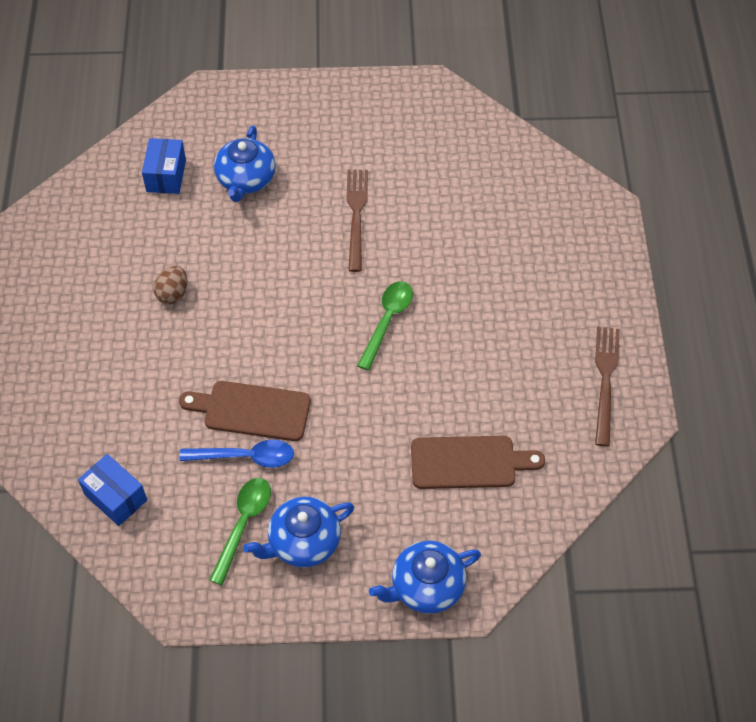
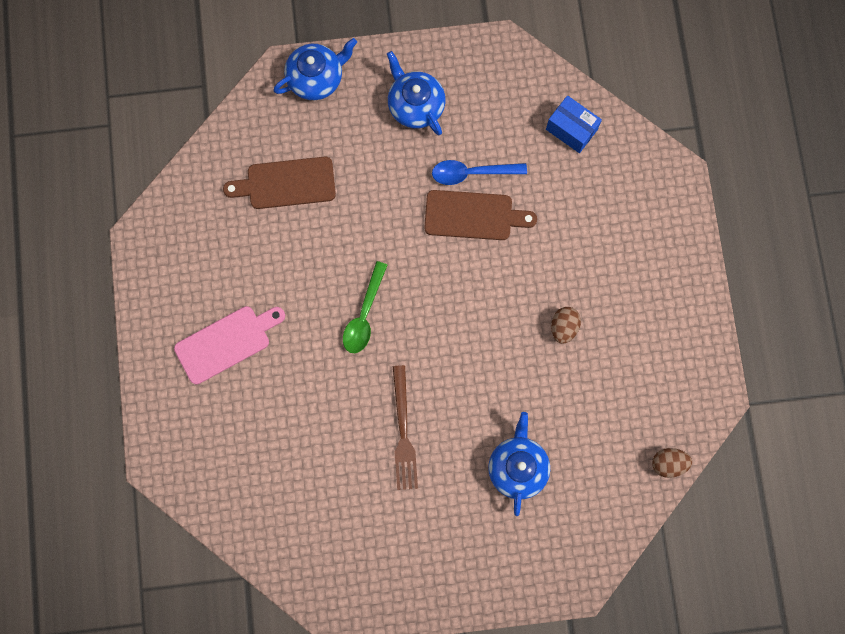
camera: 175 degrees right, 20 degrees up
(96, 172) = (668, 463): none -> brown egg
(166, 175) = (598, 466): blue box -> none
(243, 524) = (464, 116): green spoon -> none
(303, 542) = (415, 105): blue teapot -> blue teapot turned 90 degrees counterclockwise
(538, 306) = (226, 342): none -> pink cutting board
(605, 380) = (169, 270): brown fork -> none

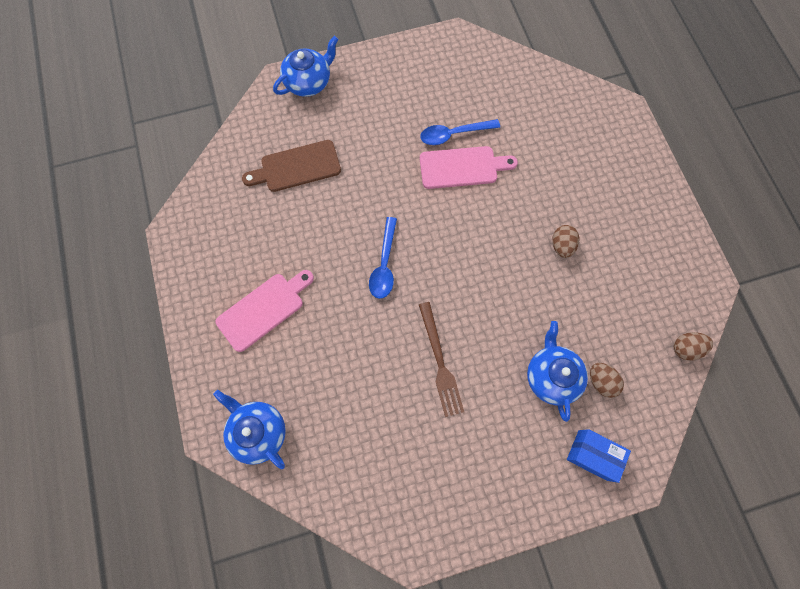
camera: 10 degrees left, 5 degrees down
(364, 315) = (384, 264): green spoon -> blue spoon
(415, 105) = (395, 90): blue teapot -> blue teapot (258, 431)
(473, 216) = (462, 167): brown cutting board -> pink cutting board
(568, 482) = (601, 381): none -> brown egg
(571, 129) = (528, 89): blue box -> blue box (592, 455)

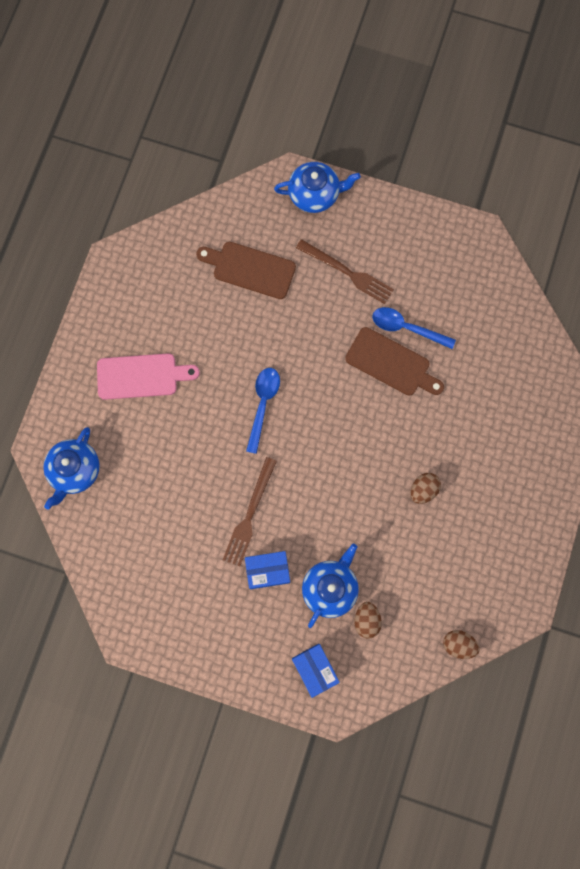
camera: 35 degrees right, 5 degrees up
(258, 431) = (74, 470): blue teapot -> blue teapot turned 150 degrees counterclockwise
(377, 122) = (347, 272): none -> brown fork
(384, 264) = (263, 404): blue spoon -> blue spoon turned 150 degrees clockwise
(462, 167) = (391, 363): pink cutting board -> brown cutting board
(490, 399) = (268, 571): none -> blue box

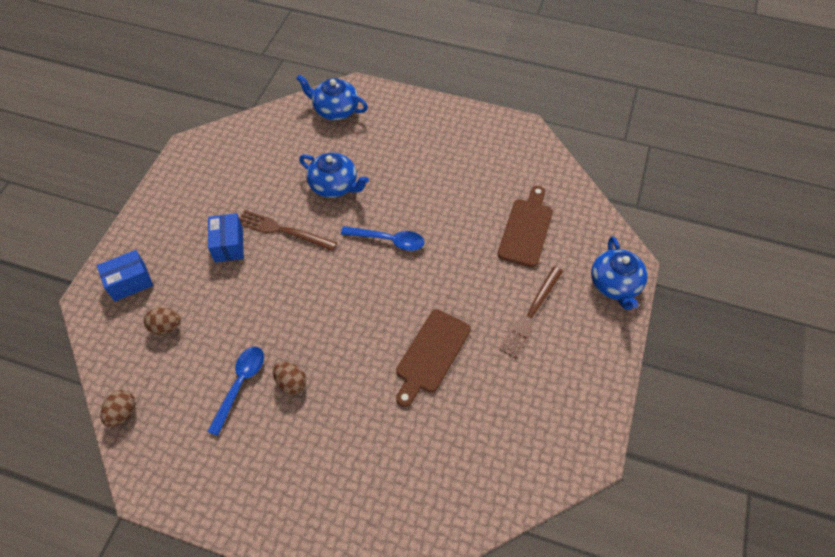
camera: 90 degrees right, 20 degrees down
(141, 376) = (417, 150): pink cutting board -> none
(330, 588) = (203, 295): blue teapot -> blue teapot (334, 185)
(406, 328) = (472, 370): blue spoon -> blue spoon (240, 384)

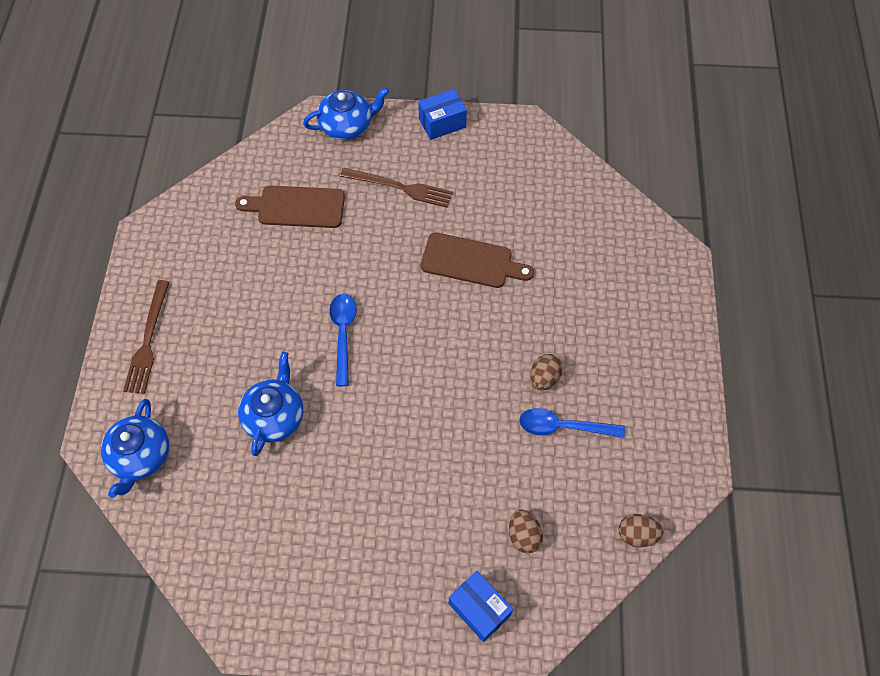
camera: 105 degrees left, 5 degrees up
(228, 245) = (393, 510): blue box -> blue box (442, 123)
(283, 230) = (357, 453): brown fork -> brown fork (148, 340)

